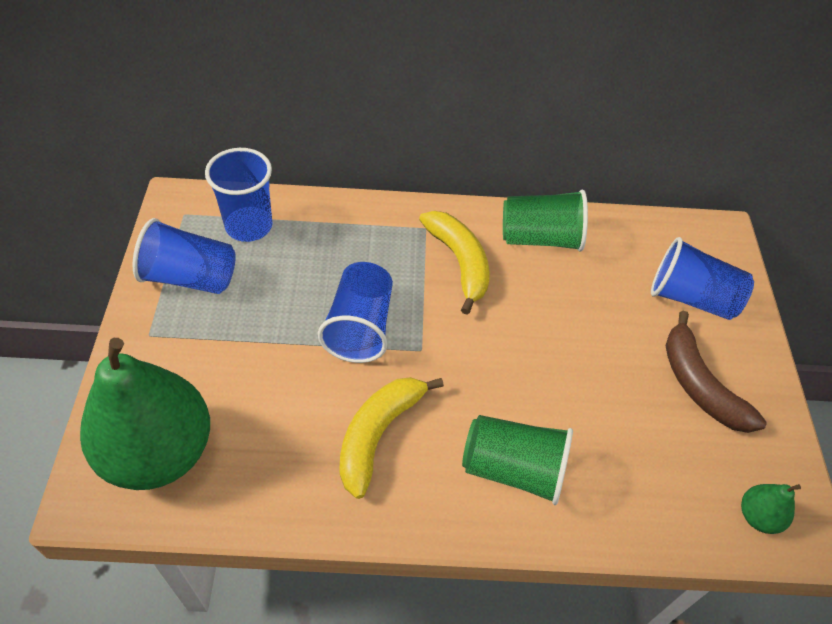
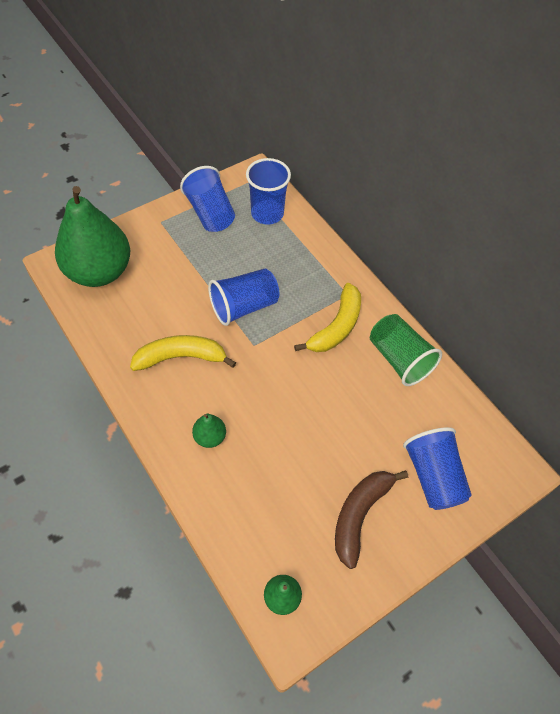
camera: 55 degrees right, 5 degrees up
(513, 469) = (210, 437): green cup -> green pear

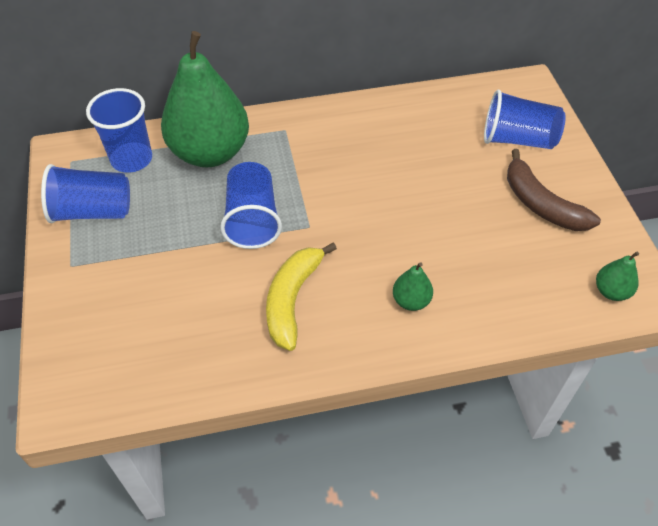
camera: 65 degrees left, 5 degrees down
(99, 272) = (109, 356): green pear -> green pear (210, 152)
(336, 327) = (321, 151): yellow banana -> none
(399, 359) = (383, 118): green cup -> none

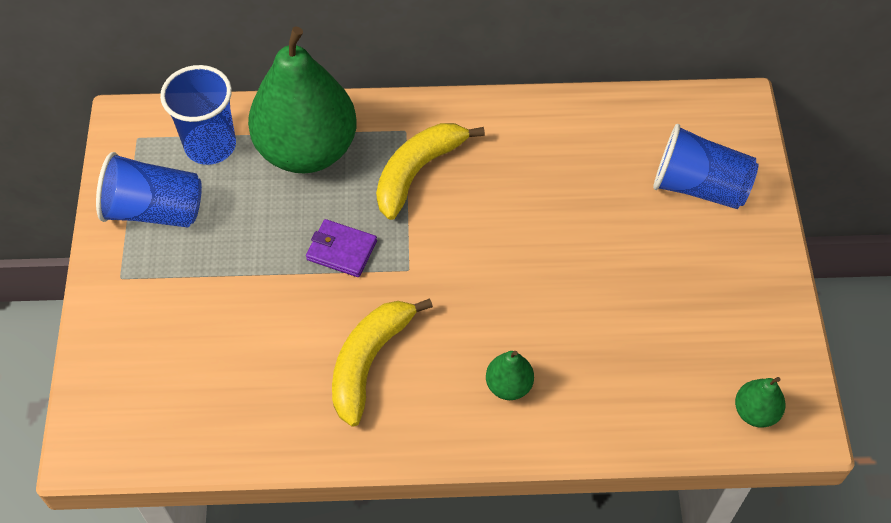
camera: 10 degrees right, 5 degrees up
(252, 220) = (342, 250): blue cup -> purple wallet
(301, 156) = (418, 172): none -> yellow banana
(541, 204) = (703, 282): brown banana -> none

